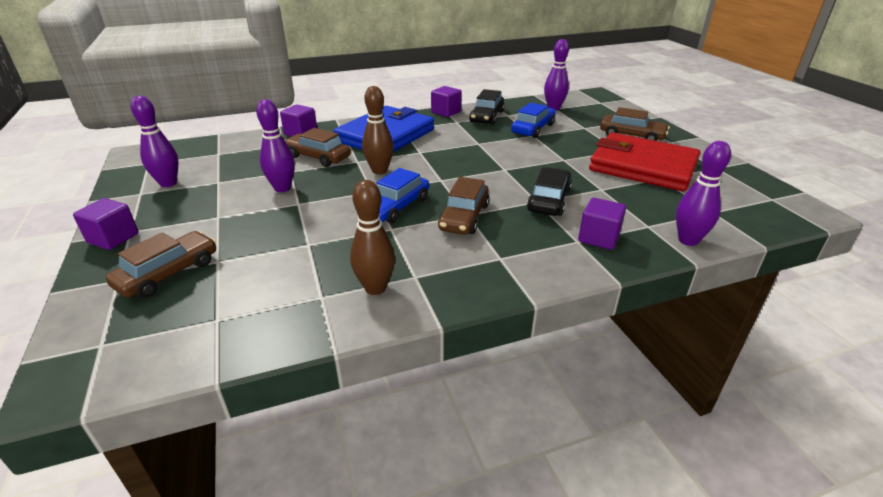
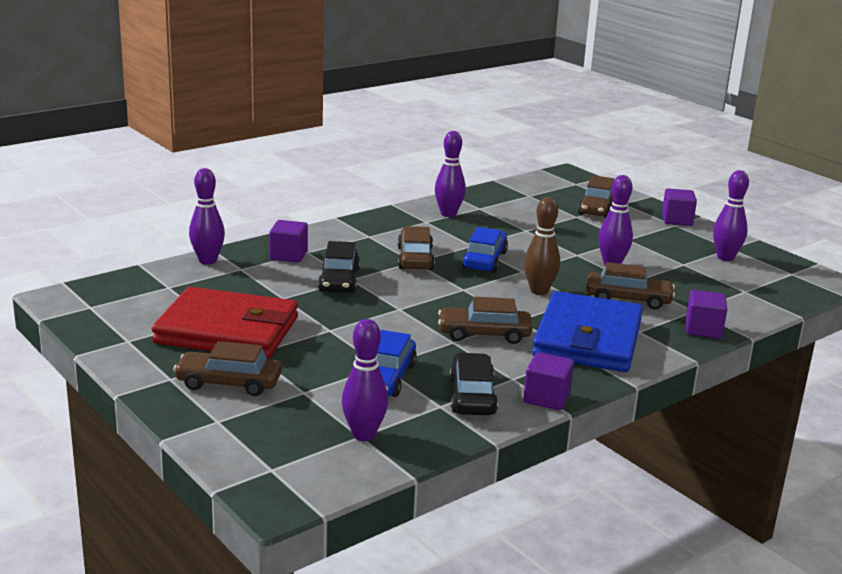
camera: 160 degrees right, 10 degrees down
(375, 288) = (448, 214): brown bowling pin -> purple bowling pin
(453, 145) = (484, 334): none -> brown car

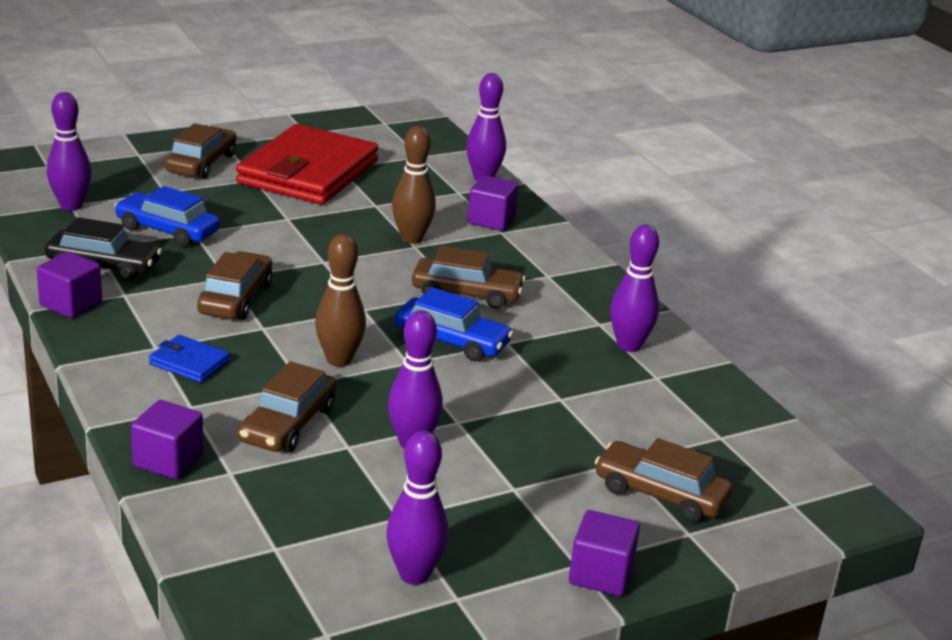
camera: 100 degrees right, 5 degrees up
(339, 280) = (411, 238): black car -> brown bowling pin
(588, 339) = (189, 362): blue wallet -> blue wallet, size x0.41

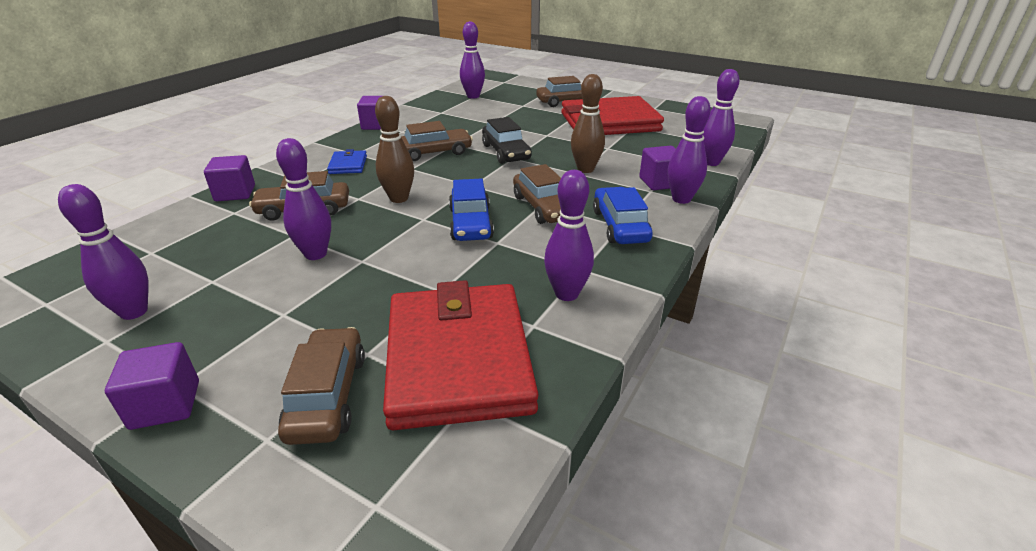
camera: 60 degrees right, 5 degrees up
(103, 266) = (424, 119): black car -> black car (506, 152)
(167, 230) = (483, 118): blue car -> blue car (620, 226)
(536, 227) = (681, 199): none -> purple bowling pin
(668, 424) = (458, 359): none -> red wallet

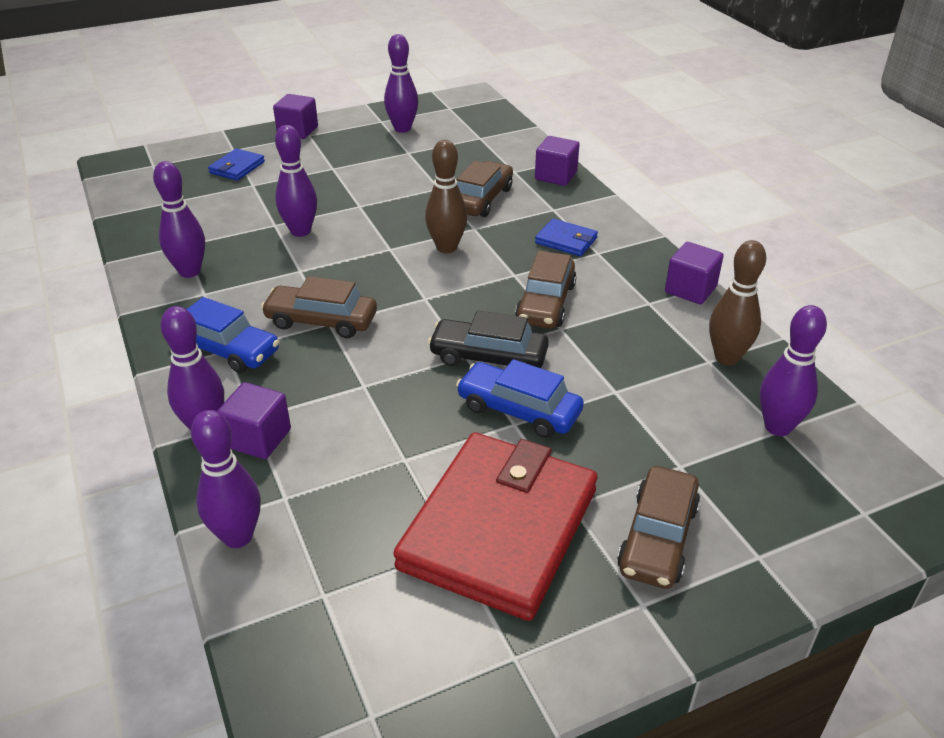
camera: 125 degrees right, 5 degrees up
(315, 254) = (394, 190): purple bowling pin -> purple bowling pin (300, 231)
(327, 395) = (237, 167): brown car -> blue wallet
(458, 359) = (201, 209): red wallet -> none
(470, 223) = (349, 269): blue car -> blue car (519, 410)
(585, 169) = (365, 397): brown bowling pin -> brown bowling pin (726, 358)

